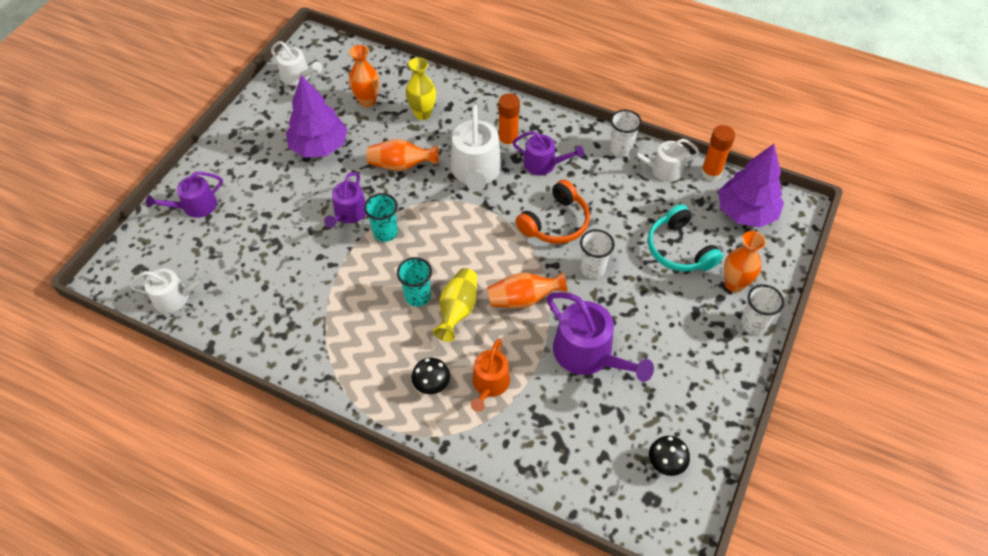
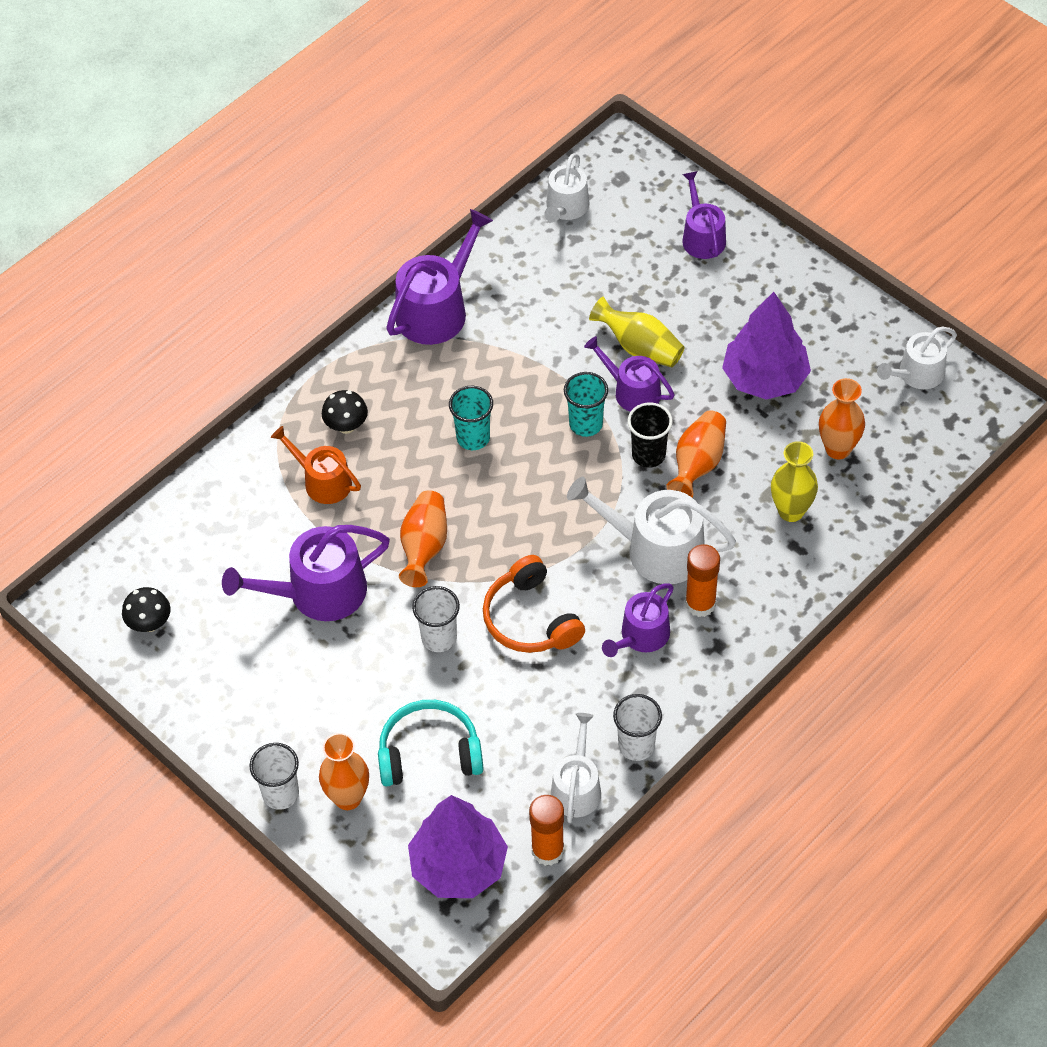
camera: 110 degrees right, 0 degrees up
(298, 357) = (437, 309): none -> purple watering can
(401, 192) = (648, 455): none -> black cup
(457, 310) = (436, 474): yellow vase -> yellow vase (639, 347)

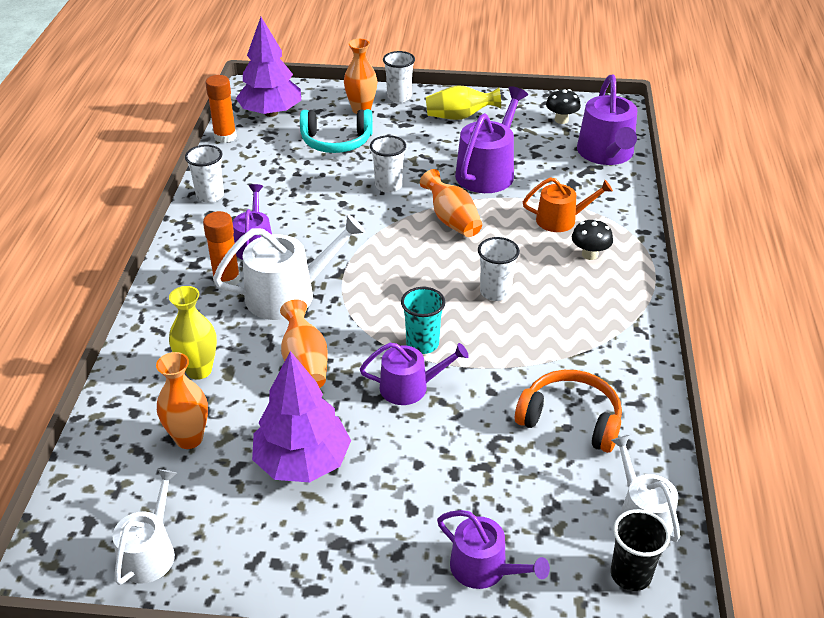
camera: 140 degrees right, 15 degrees down
(429, 752) = (336, 142): turquoise headphones -> turquoise headphones turned 45 degrees clockwise
(437, 309) = (633, 360): purple watering can -> purple watering can (606, 154)
(473, 438) = (495, 292): turquoise cup -> white cup
(530, 619) = (340, 219): orange headphones -> orange headphones (571, 419)
(577, 787) = (232, 165): white watering can -> none
(639, 347) = (438, 425): yellow vase -> yellow vase (459, 117)
(648, 455) = (351, 349): black cup -> black cup (630, 574)

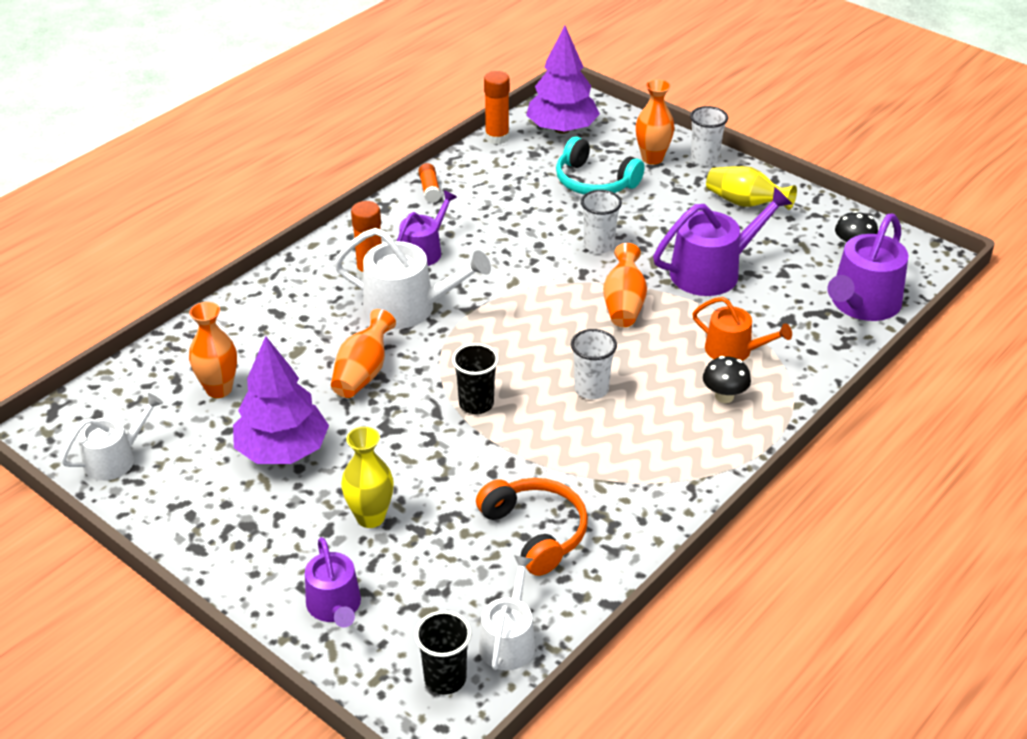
camera: 35 degrees right, 0 degrees up
(199, 370) = (277, 338): yellow vase -> yellow vase (370, 517)
(210, 196) = (430, 189): white cup -> orange glue stick
(410, 387) = (427, 435): purple watering can -> none
(422, 344) = (476, 404): turquoise cup -> black cup

